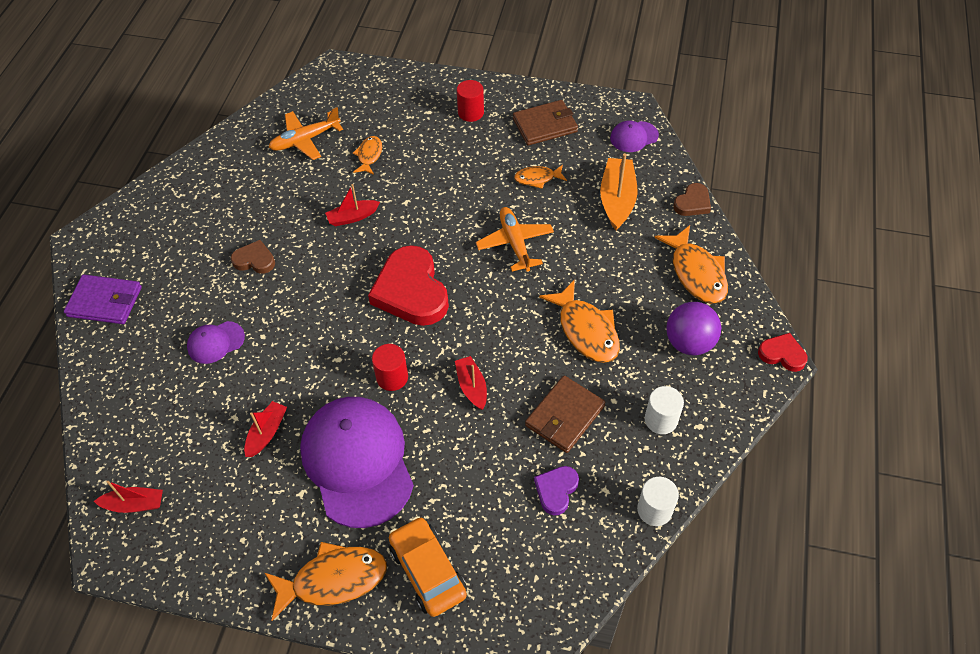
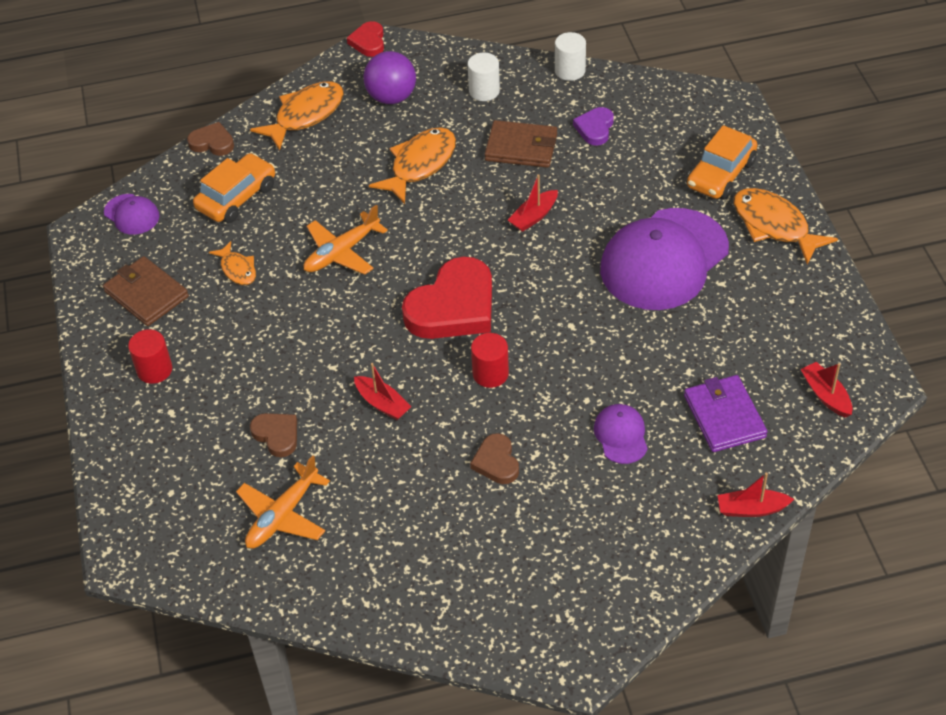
camera: 115 degrees left, 5 degrees down
(105, 302) = (642, 573): purple wallet -> purple wallet (724, 416)
(215, 342) = (621, 435): purple cap -> purple cap turned 135 degrees counterclockwise
(267, 433) = (685, 337): red boat -> red boat (751, 509)
(305, 140) = (282, 516): orange plane -> orange plane turned 90 degrees clockwise
(369, 155) = (277, 435): orange fish -> brown heart
(392, 377) = (563, 275): red cylinder -> red cylinder (490, 374)
(556, 490) = (595, 128): purple heart -> purple heart turned 105 degrees clockwise
(617, 200) = (237, 197): orange boat -> orange car

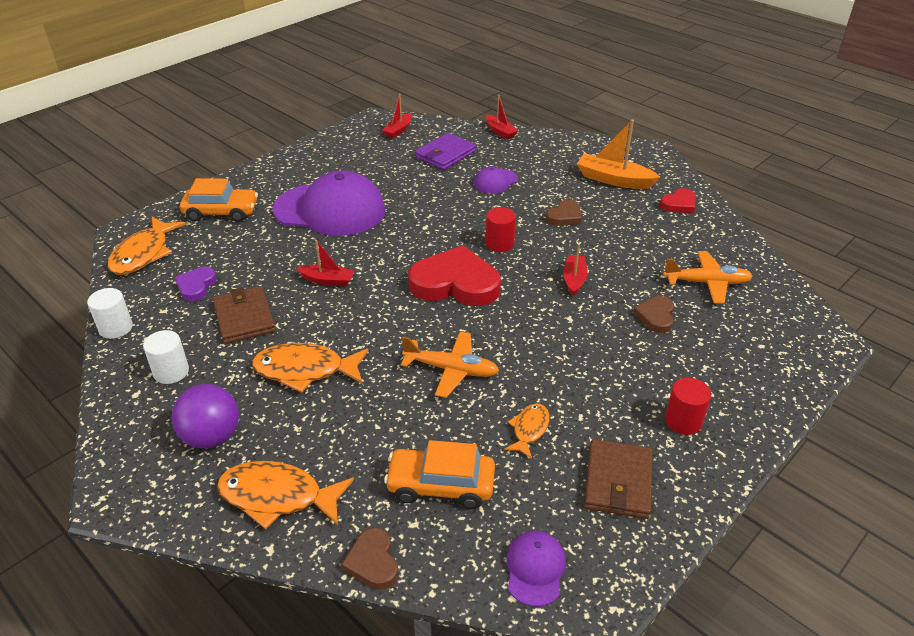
camera: 125 degrees left, 10 degrees down
(368, 42) = (114, 506): red heart -> red heart (679, 204)
(536, 564) = (614, 180): none -> orange boat
(595, 128) = (196, 286): purple heart -> purple heart turned 120 degrees clockwise
(774, 226) = (264, 179): orange fish -> orange fish (144, 254)

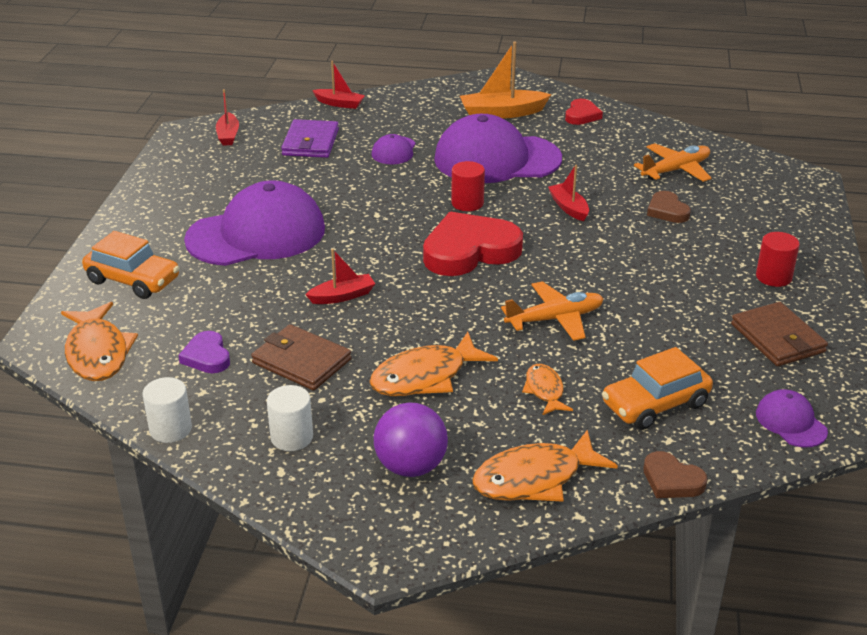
camera: 35 degrees left, 5 degrees down
(221, 212) = (133, 280): orange car -> orange car turned 60 degrees clockwise
(529, 430) = (672, 334): orange fish -> orange fish (545, 390)
(565, 216) = (497, 159): brown heart -> purple cap

